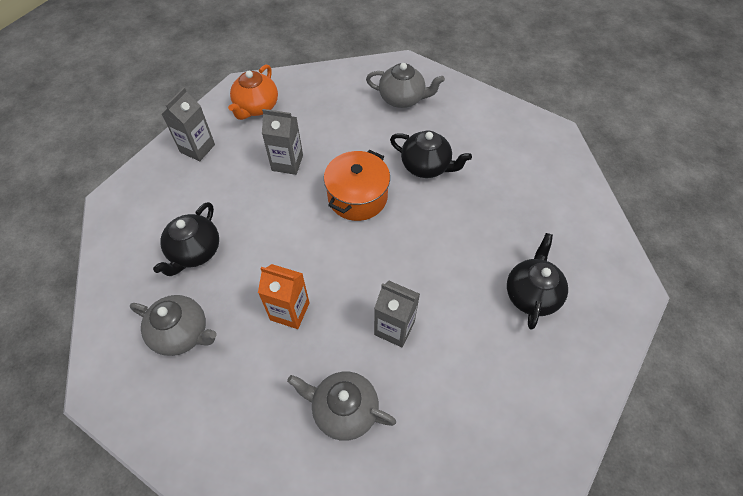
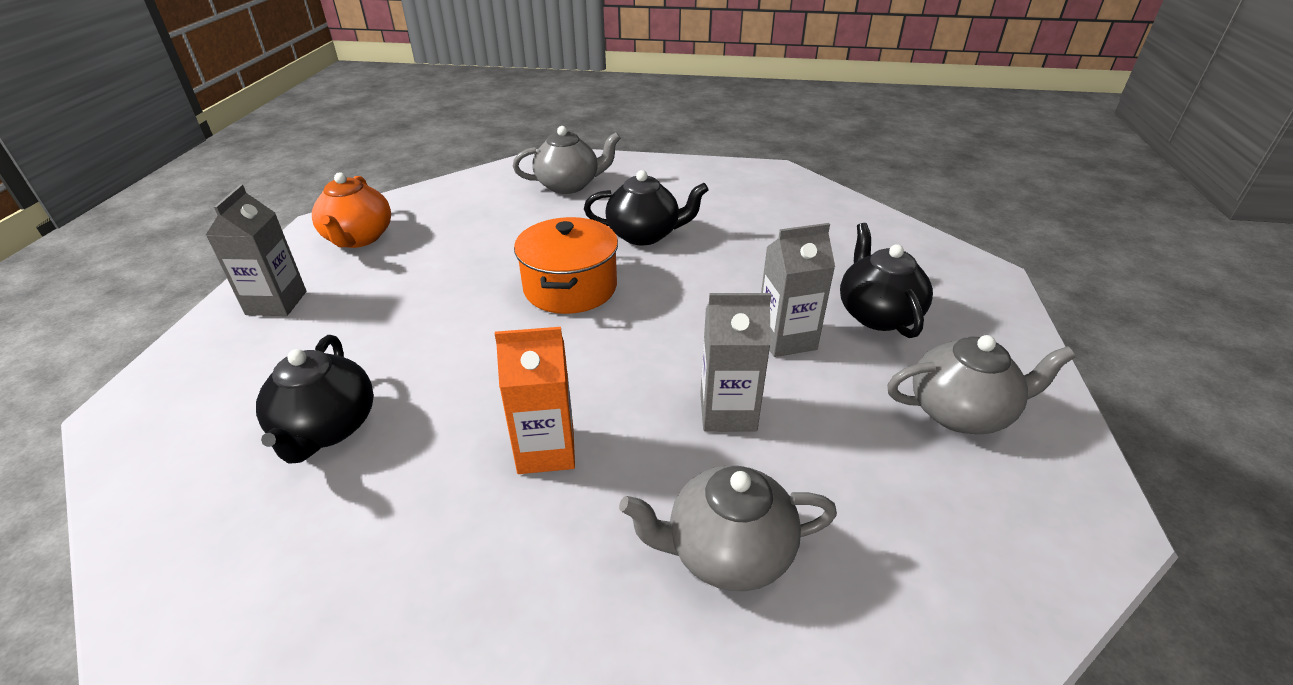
camera: 25 degrees left, 20 degrees down
(182, 333) = (352, 556): grey teapot -> grey teapot (961, 412)
(287, 163) = (440, 281): grey carton -> grey carton (786, 339)

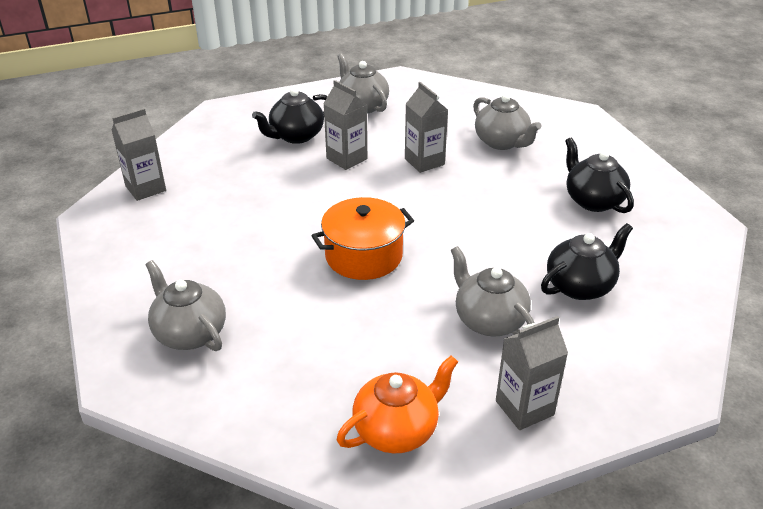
camera: 120 degrees left, 0 degrees up
(384, 329) = (488, 320): none -> grey teapot
(546, 450) = (506, 204): orange carton -> none
(644, 235) = (261, 249): black teapot -> black teapot (593, 200)
(806, 199) = (145, 188): none -> grey carton

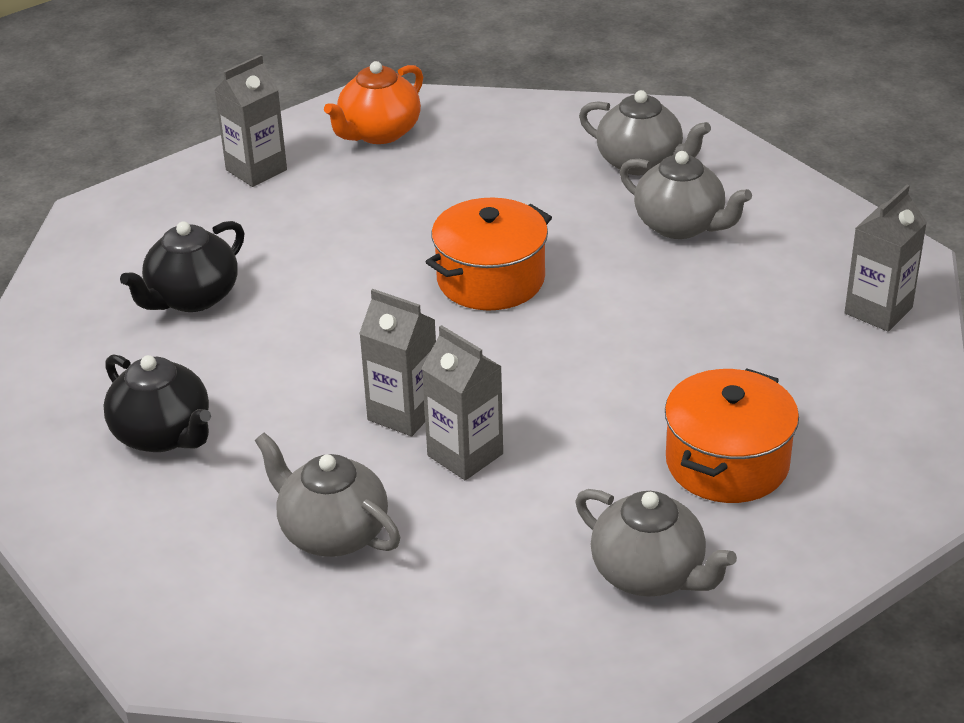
camera: 165 degrees right, 0 degrees up
(296, 136) = (727, 463): black teapot -> orange pot
(346, 159) = (604, 432): grey carton -> grey carton (403, 413)
(488, 320) = (306, 237): grey teapot -> grey teapot (680, 225)

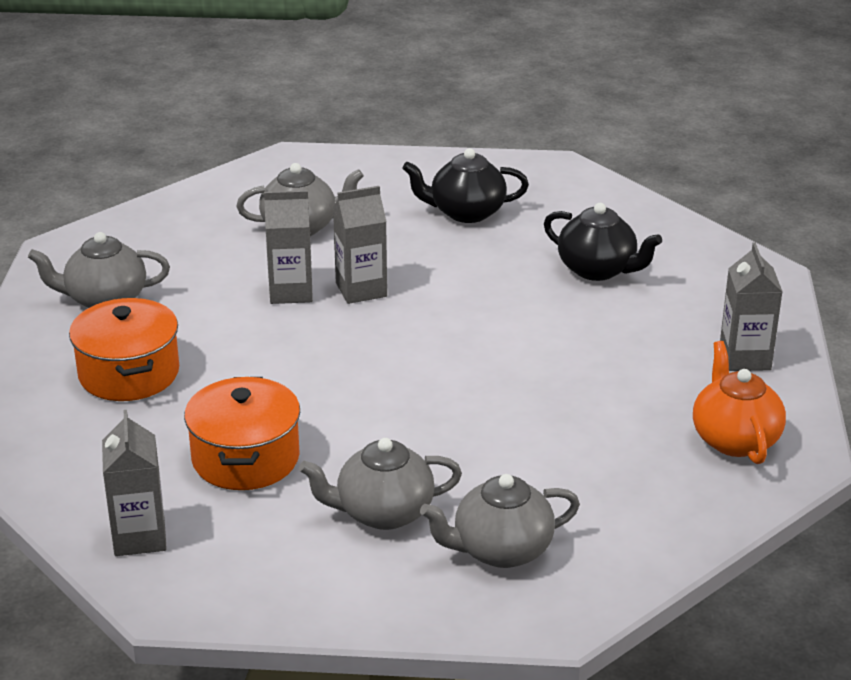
camera: 130 degrees right, 5 degrees down
(192, 298) = (598, 269): black teapot -> black teapot turned 135 degrees clockwise
(490, 279) = (448, 387): orange pot -> orange pot (246, 458)

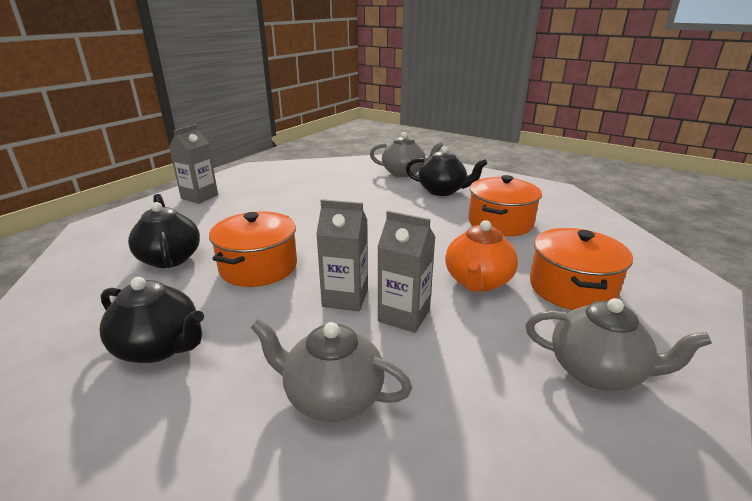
camera: 150 degrees left, 5 degrees down
(139, 537) = (569, 208): grey carton -> none
(383, 512) = (442, 191): grey teapot -> black teapot
(489, 290) = (258, 267): none -> orange pot
(734, 439) = (265, 177): orange teapot -> orange teapot (478, 282)

